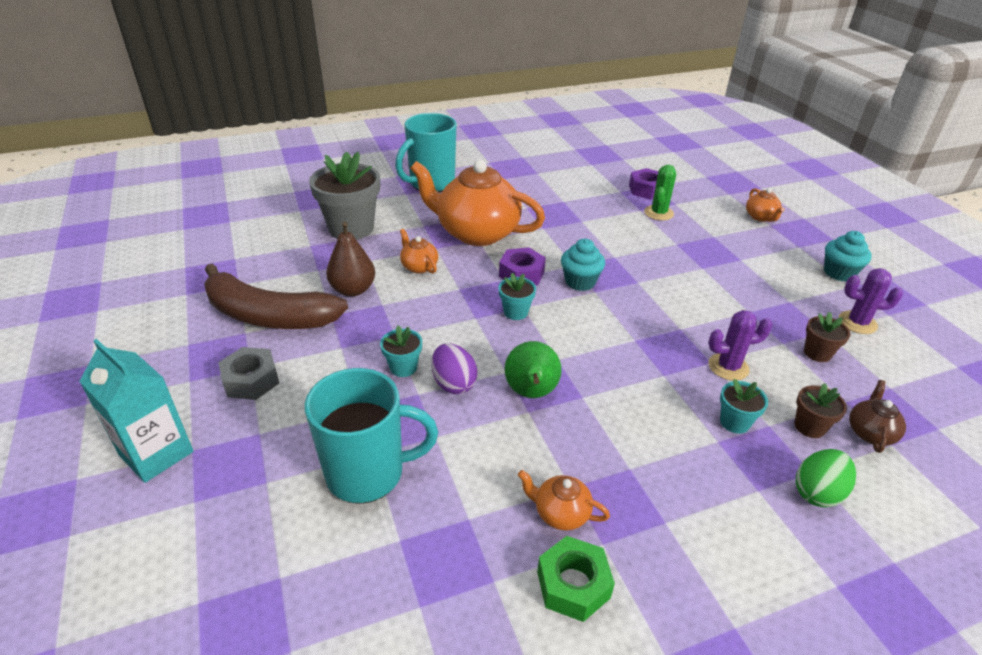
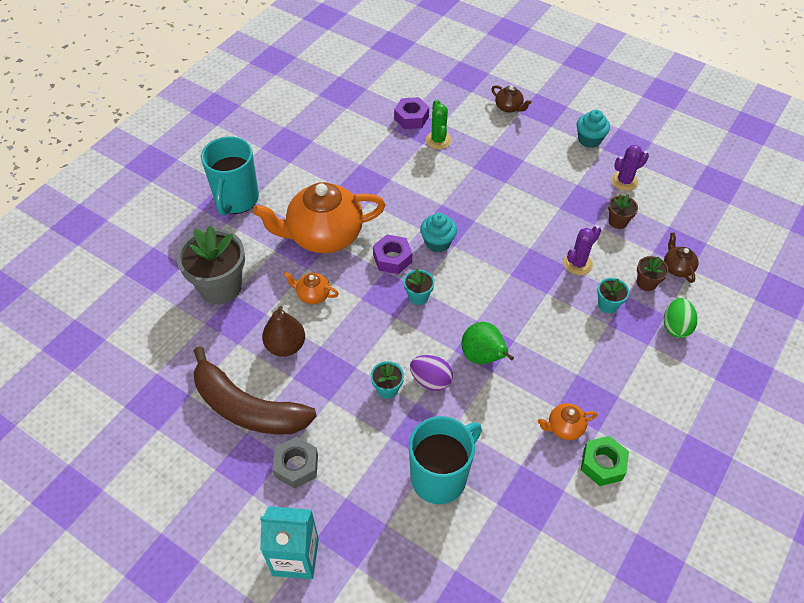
camera: 35 degrees left, 15 degrees up
(268, 315) = (247, 407): brown banana -> brown banana turned 45 degrees clockwise
(760, 217) = (509, 107): orange teapot -> brown teapot

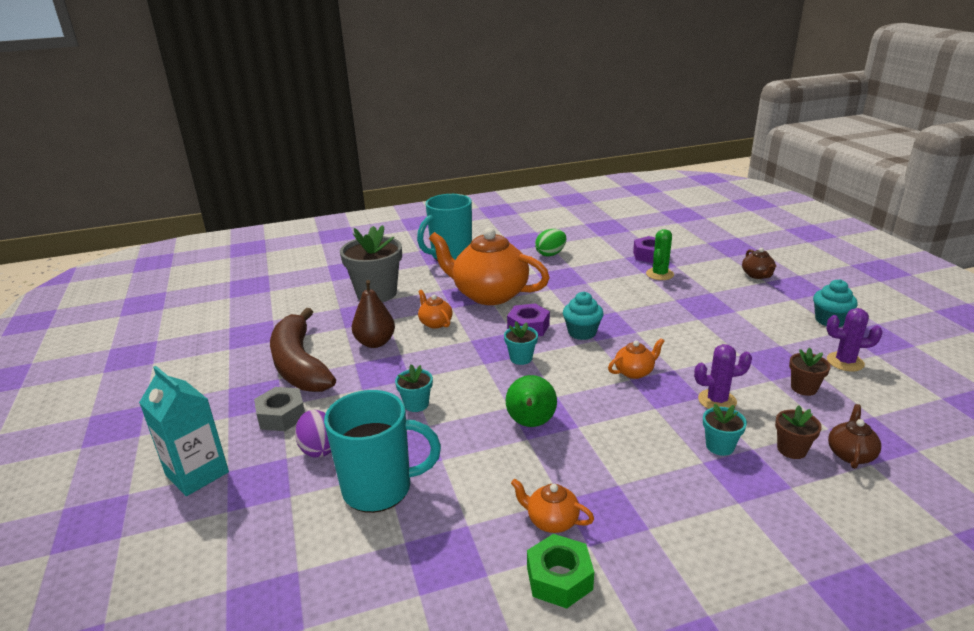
camera: 40 degrees right, 25 degrees down
(430, 380) = (461, 416): purple egg -> purple egg (319, 449)
(507, 265) = (634, 372): none -> orange teapot
(675, 326) = (795, 504): green egg -> green egg (550, 254)

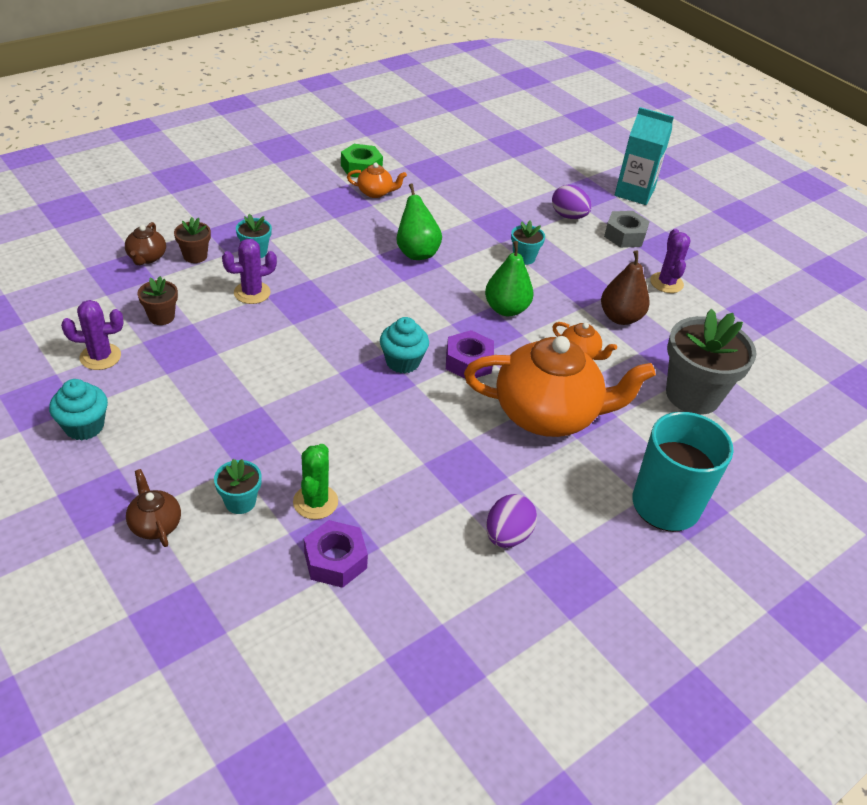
camera: 155 degrees right, 15 degrees up
(299, 364) = (666, 283): brown banana -> purple cactus
(379, 489) = (501, 197): turquoise mug -> none
(471, 359) = (506, 309): none -> green pear
(521, 358) = (456, 317): turquoise flower pot -> turquoise flower pot (240, 502)
(550, 254) = (507, 535): green egg -> purple egg
(634, 372) = (334, 315): orange teapot -> none

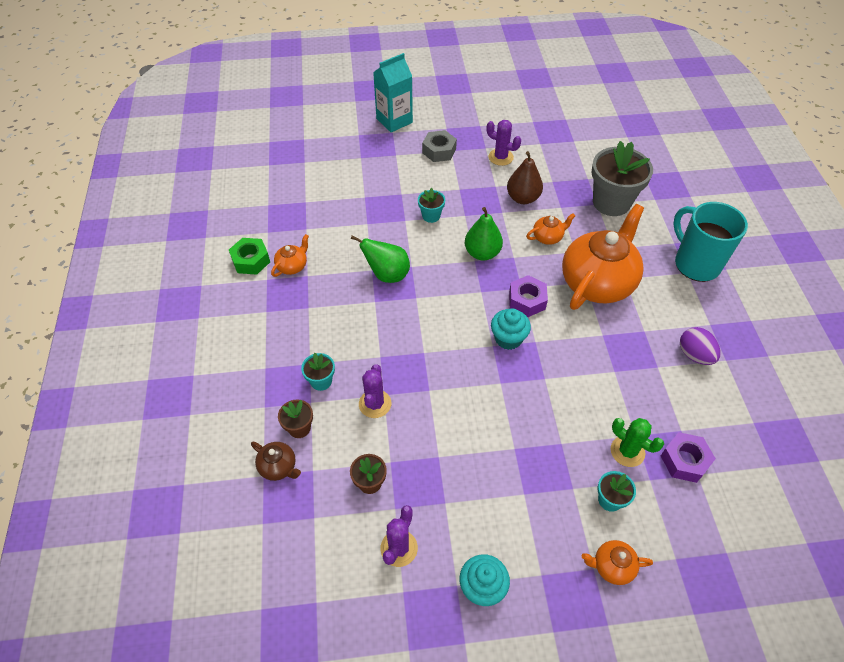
camera: 55 degrees left, 10 degrees up
(155, 524) = (612, 566): brown teapot -> orange teapot
(568, 216) = (398, 168): purple egg -> none

